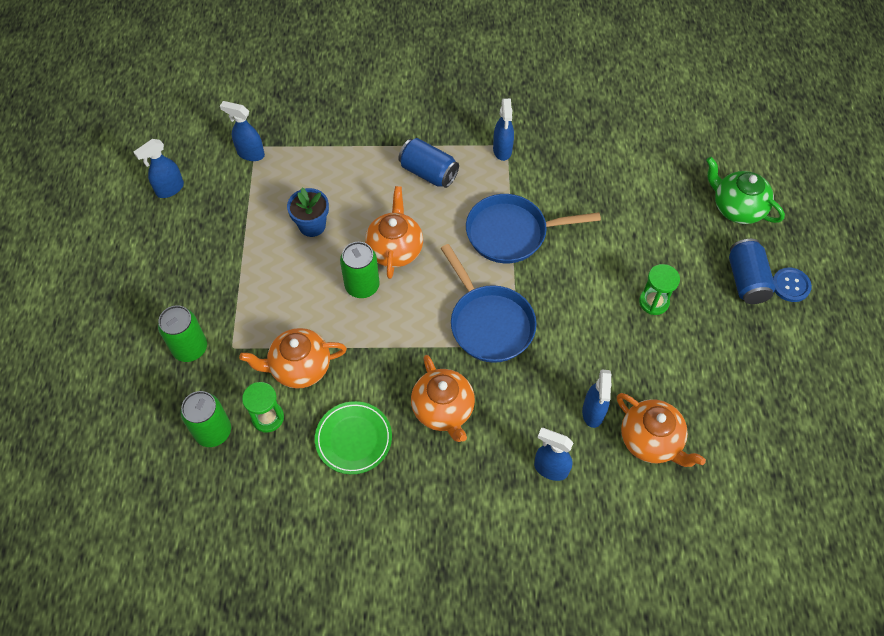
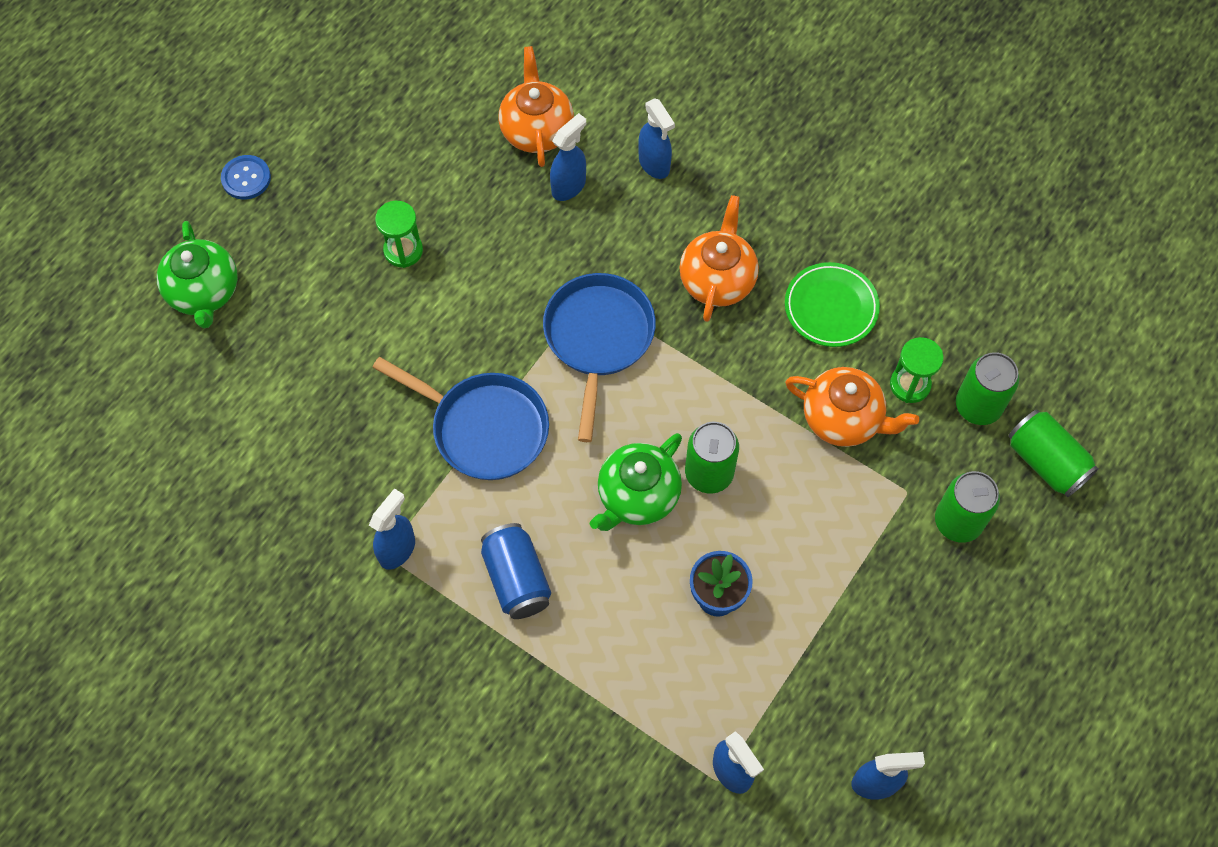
camera: 145 degrees left, 5 degrees up
(148, 421) = (1046, 462): none -> green can
(395, 249) = (637, 496): orange teapot -> green teapot
(746, 280) = (285, 211): blue can -> none

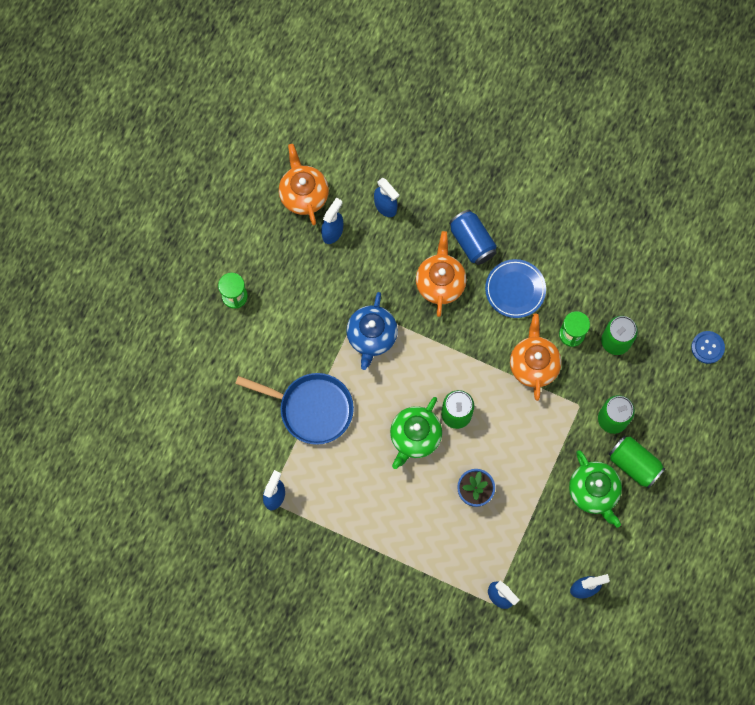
camera: 10 degrees left, 10 degrees up
(204, 292) = (113, 347): green teapot -> green teapot (593, 492)
(246, 178) = (120, 262): blue button -> blue button (707, 347)
(516, 579) = (351, 502): blue can -> blue can (472, 242)
(598, 339) = (371, 336): blue pan -> blue teapot
(831, 307) = (515, 289): green plate -> blue plate
(843, 419) = (533, 364): orange teapot -> orange teapot turned 105 degrees counterclockwise
(1046, 462) = (661, 371): green can -> green can (634, 464)

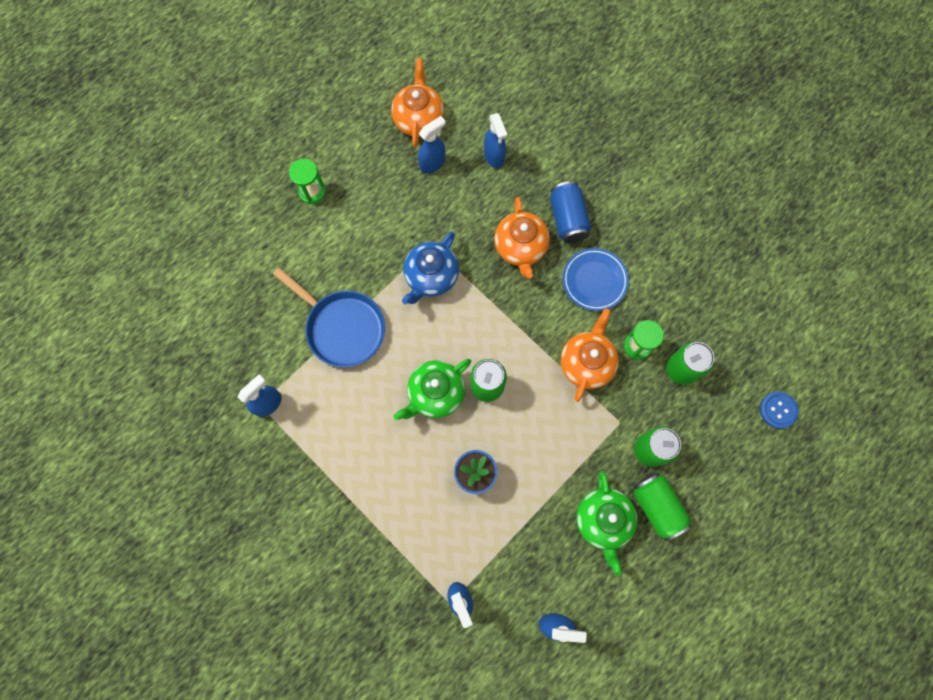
camera: 20 degrees right, 0 degrees up
(440, 282) = (520, 247): orange teapot -> orange teapot turned 150 degrees clockwise

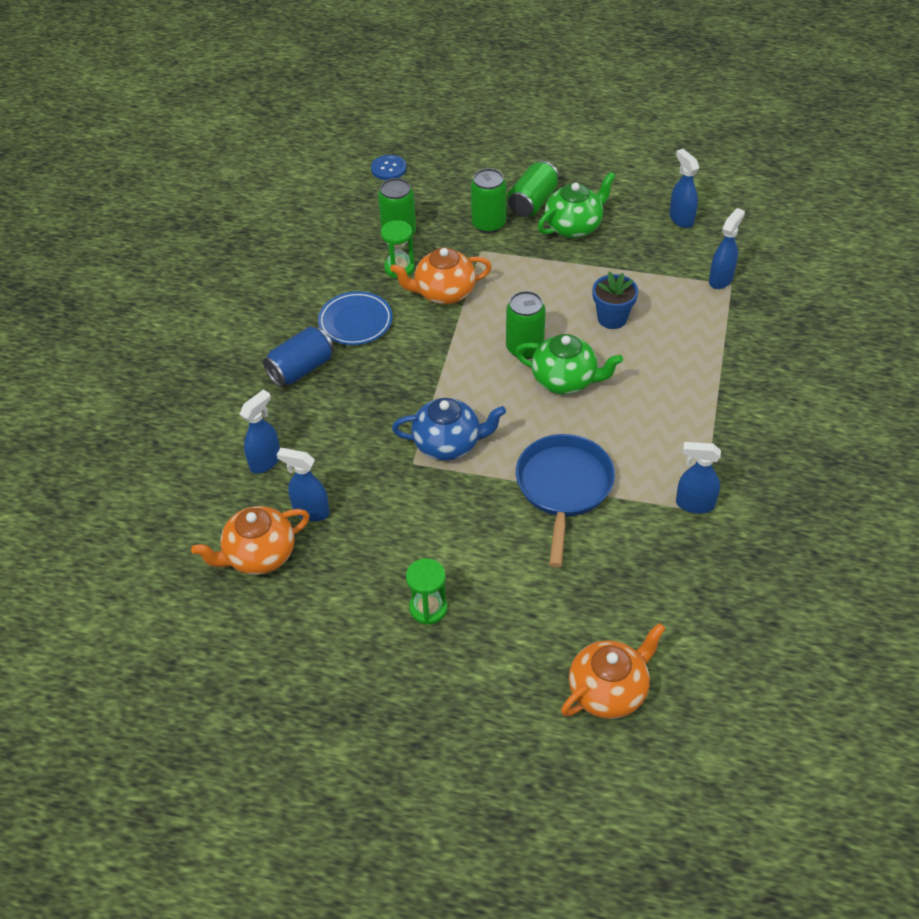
camera: 120 degrees left, 25 degrees down
(520, 247) = (360, 390): orange teapot -> orange teapot (609, 690)

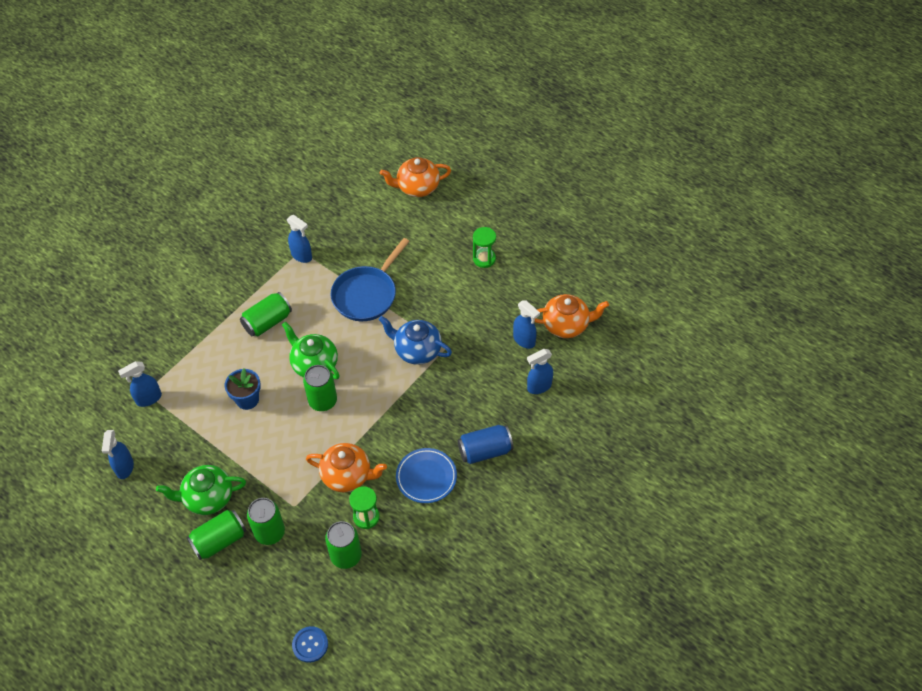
camera: 155 degrees left, 5 degrees up
(663, 404) = (267, 322): none -> green can

